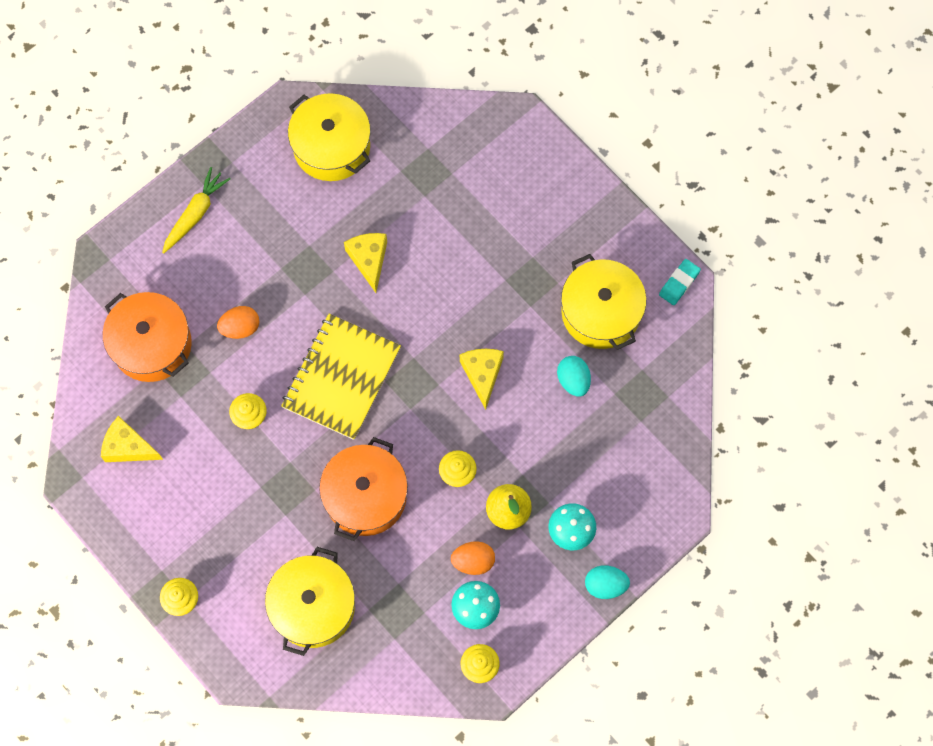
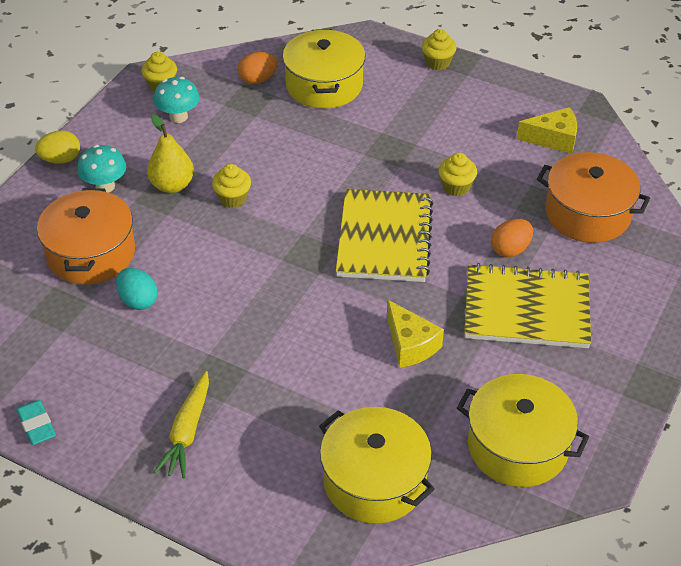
camera: 160 degrees right, 25 degrees down
(195, 214) = (626, 332): yellow carrot -> yellow carrot (187, 431)
(260, 262) = (526, 309): none -> yellow notebook
(365, 496) = (314, 161): orange pot -> orange pot (91, 253)
(473, 561) = (193, 145): orange egg -> orange egg (258, 80)
(482, 374) = (239, 279): yellow cheese -> none
(601, 312) = (125, 370): yellow pot -> yellow pot (374, 480)
(605, 585) = (61, 159): turquoise egg -> yellow egg
(679, 283) = (36, 425): turquoise eraser -> turquoise eraser turned 45 degrees counterclockwise

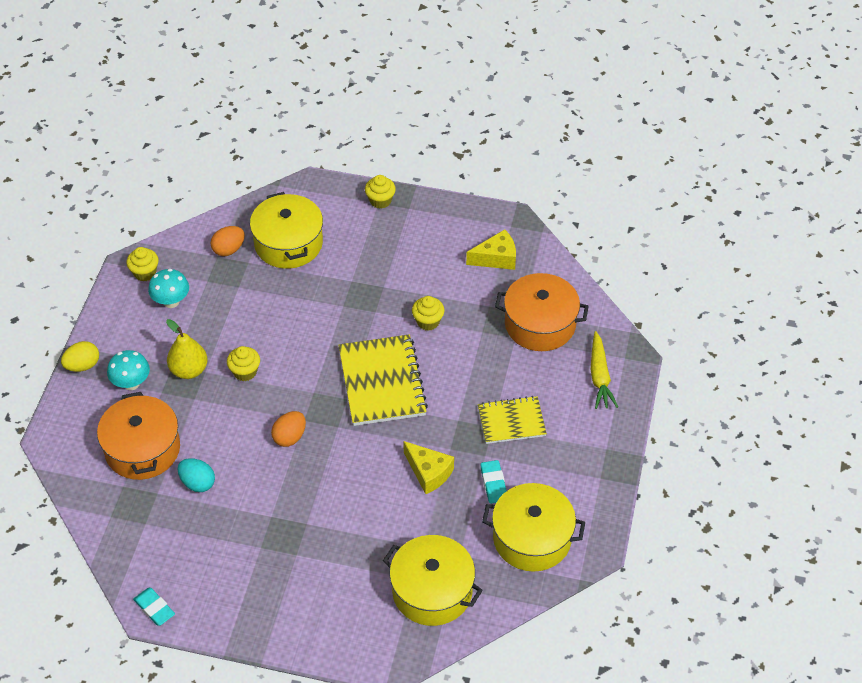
camera: 15 degrees left, 5 degrees up
(187, 431) = (276, 586): yellow carrot -> yellow carrot (600, 376)
(486, 373) = (493, 484): none -> turquoise eraser
(510, 249) = (486, 371): orange egg -> orange egg (290, 437)
(526, 309) = (511, 421): yellow notebook -> yellow notebook, size x0.62

